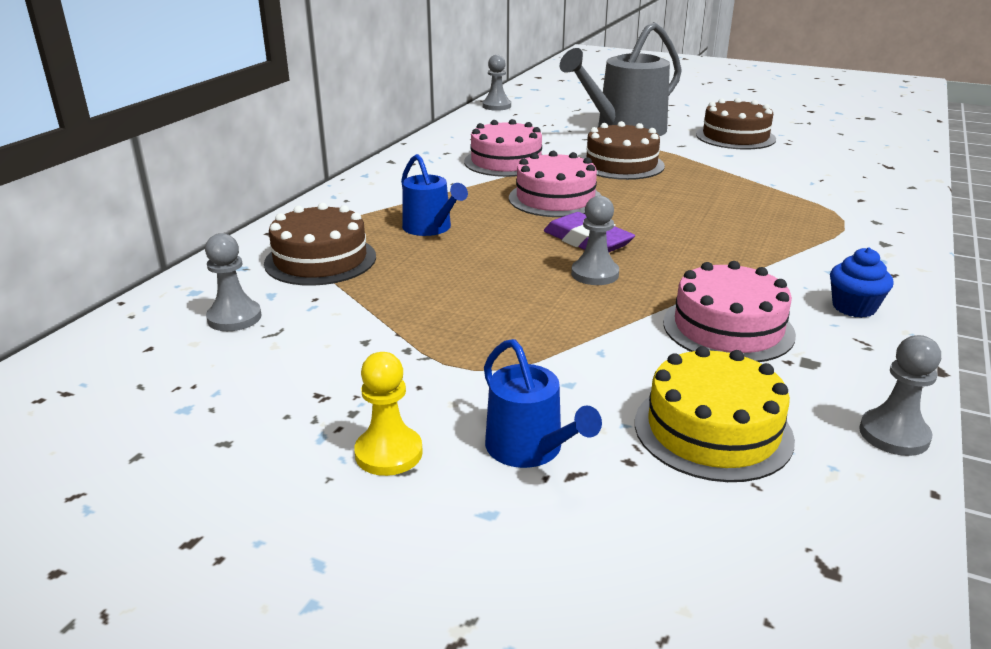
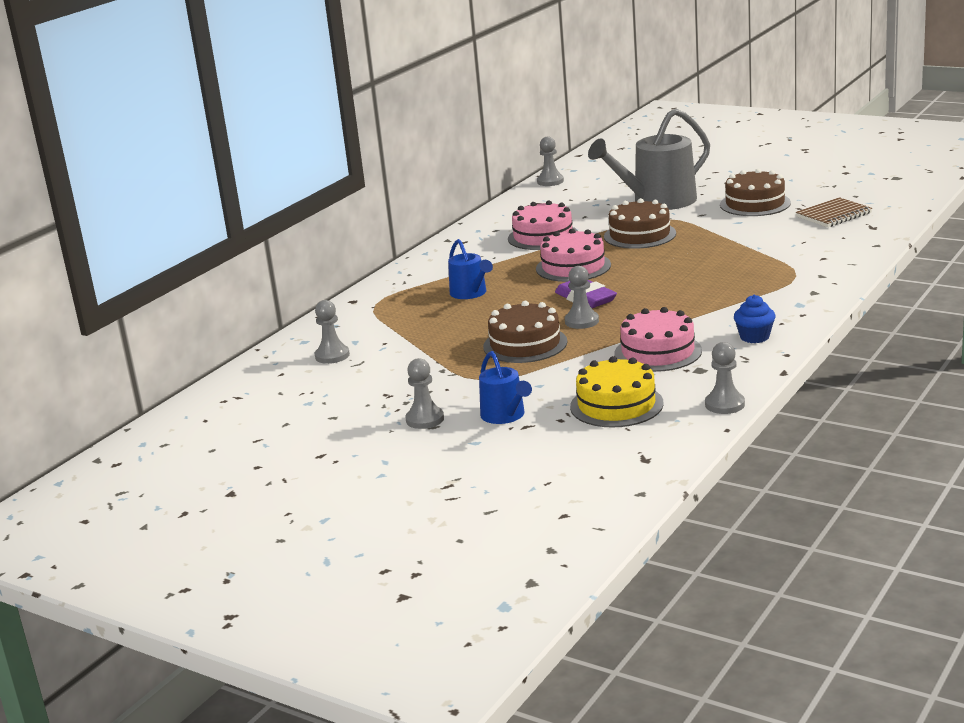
camera: 10 degrees right, 5 degrees down
(320, 260) = (388, 318): brown cake -> brown cake (525, 344)
(389, 453) = (425, 419): yellow pawn -> grey pawn
(833, 151) = (833, 215): none -> brown notebook

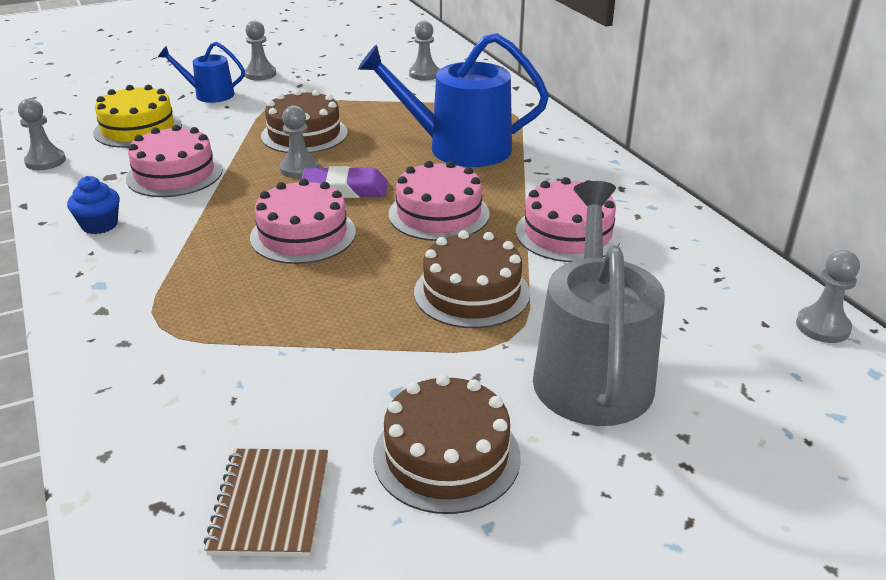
camera: 120 degrees right, 10 degrees up
(470, 293) = (459, 148): blue watering can -> blue watering can, size x1.90
(657, 285) = (303, 235): none -> pink cake

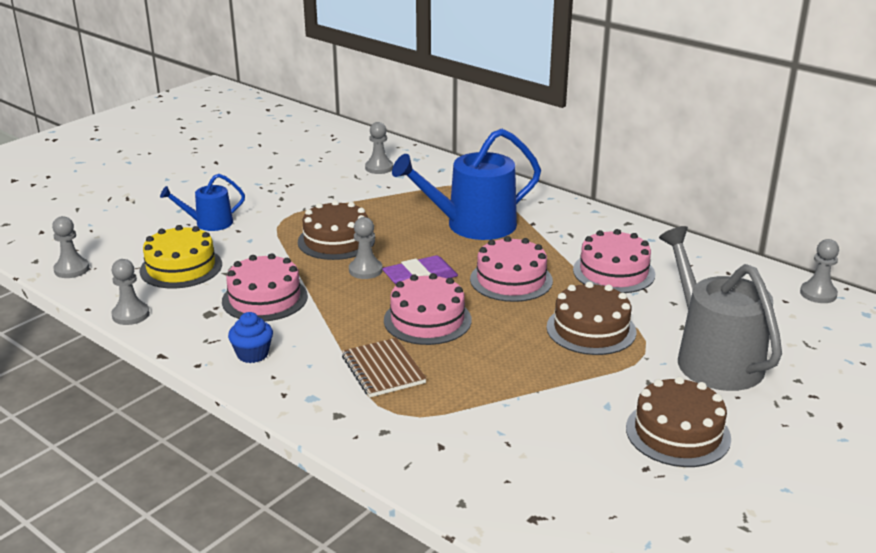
camera: 25 degrees left, 5 degrees down
(260, 74) = (234, 195): grey pawn -> grey pawn (71, 269)
(270, 504) = (603, 493): brown notebook -> brown notebook (383, 370)

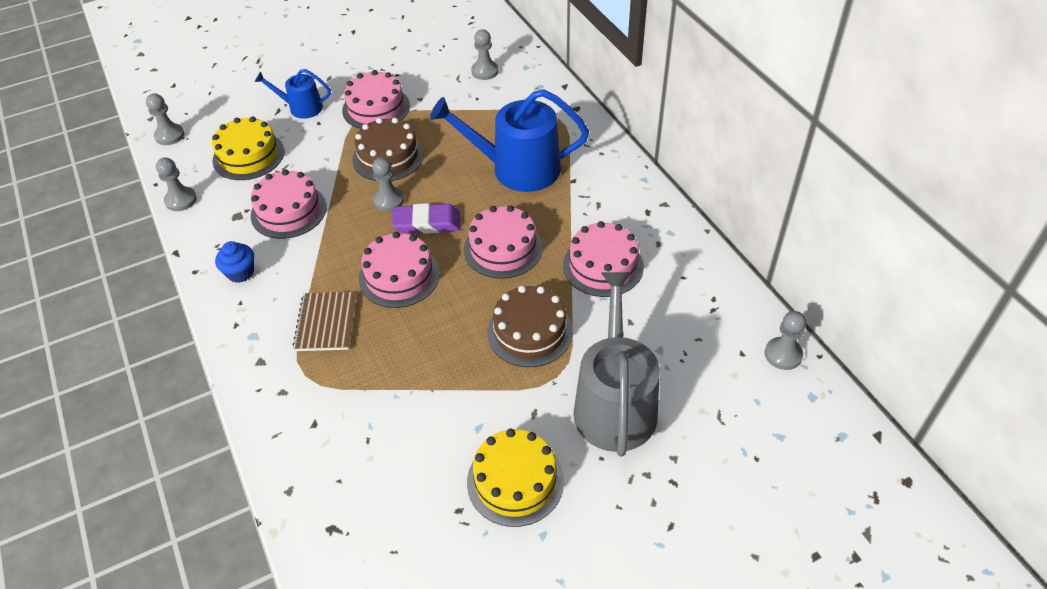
camera: 25 degrees right, 20 degrees up
(291, 210) = (376, 108): none -> pink cake
(678, 433) = (515, 481): brown cake -> yellow cake

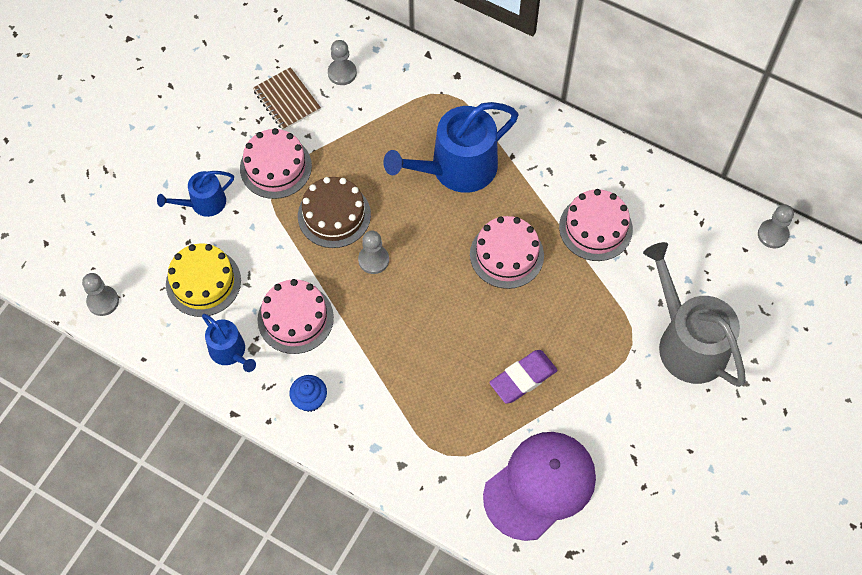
camera: 35 degrees left, 15 degrees up
(181, 200) = (185, 362): grey pawn -> none
(218, 209) = (230, 352): none -> blue watering can
(326, 323) = (423, 402): brown notebook -> brown notebook (287, 100)
(361, 449) = (540, 486): none -> purple cap
(399, 276) = (445, 327): pink cake -> none
(427, 223) = (425, 264): purple eraser -> purple eraser (523, 378)
(515, 481) = (664, 442): yellow cake -> none
(530, 332) = (585, 318): brown cake -> none

